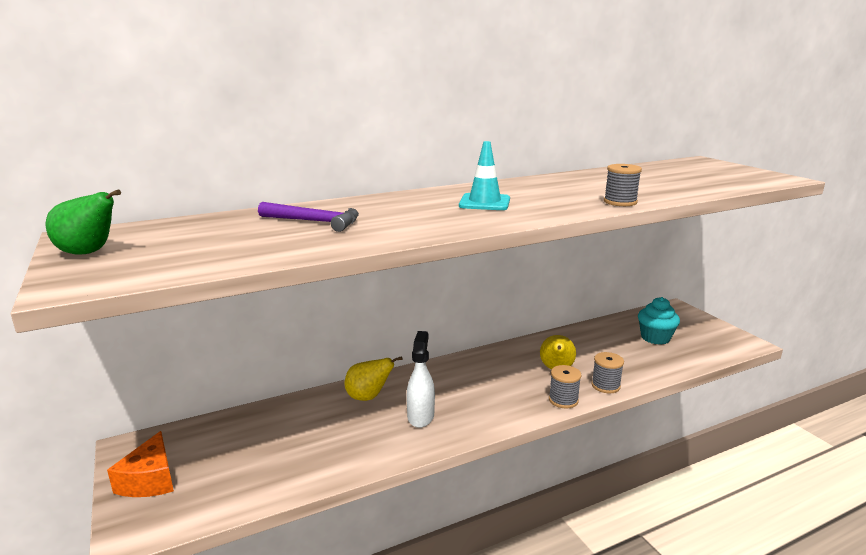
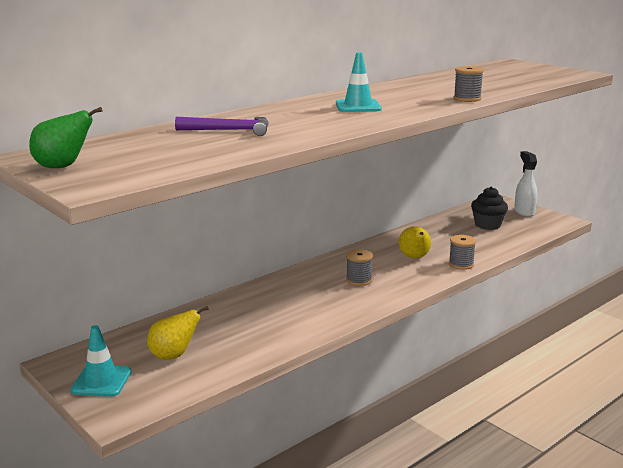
camera: 15 degrees left, 0 degrees up
(150, 480) = (101, 381): orange cheese -> turquoise traffic cone
(368, 397) = (260, 298): yellow pear -> yellow pear (174, 355)
(421, 416) = (316, 305): white spray bottle -> white spray bottle (524, 212)
(563, 400) = (431, 279): grey spool -> grey spool (359, 280)
(655, 338) = (487, 225): turquoise cupcake -> black cupcake

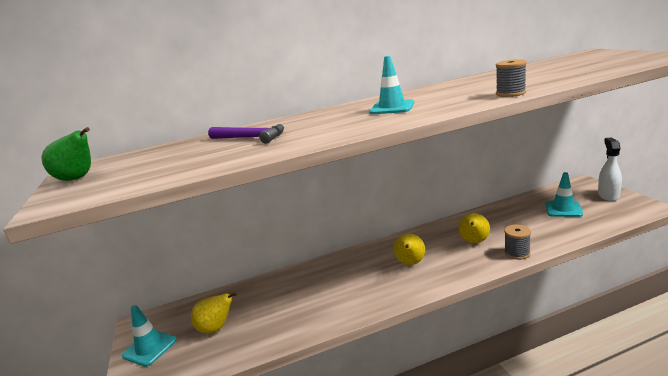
camera: 25 degrees right, 0 degrees up
(359, 280) = (410, 263): grey spool -> yellow pear
(487, 225) = (563, 209): black cupcake -> turquoise traffic cone

